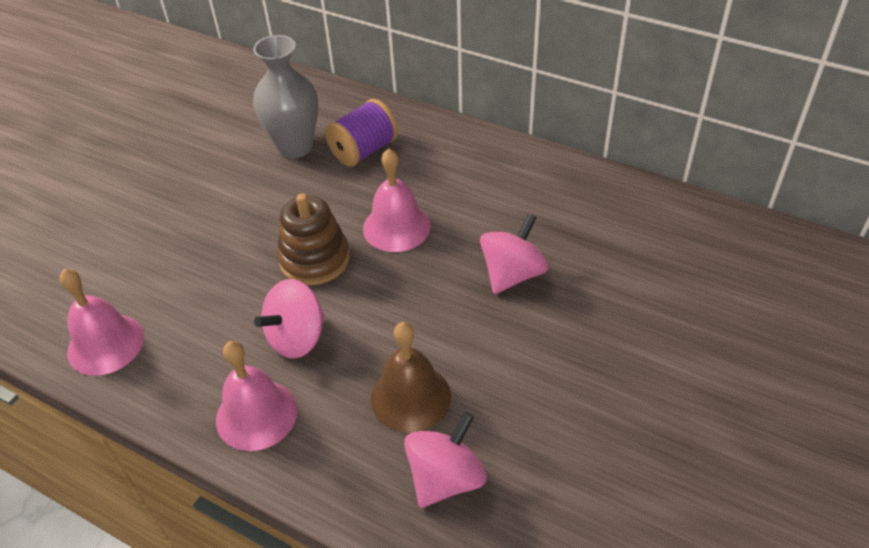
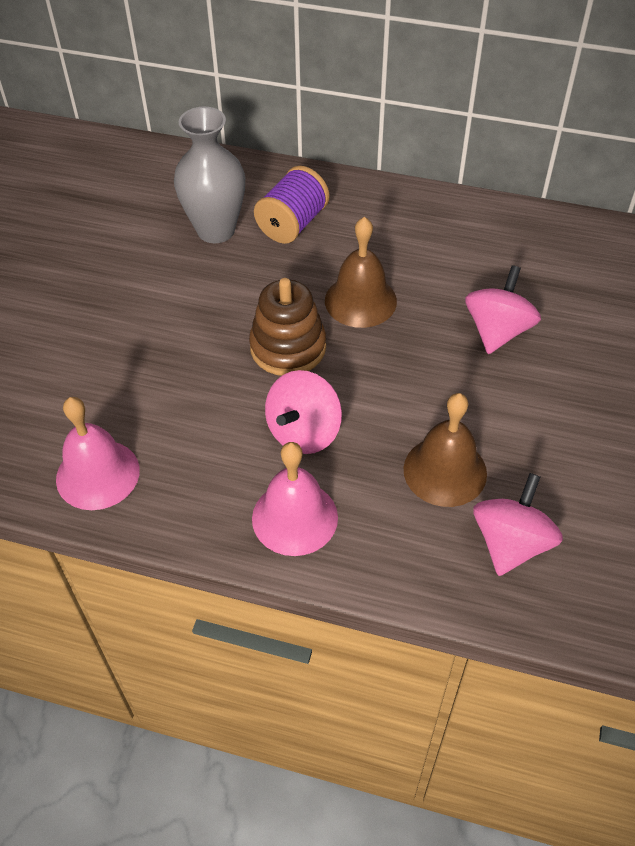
camera: 15 degrees left, 5 degrees up
(396, 227) = (360, 300): pink bell -> brown bell

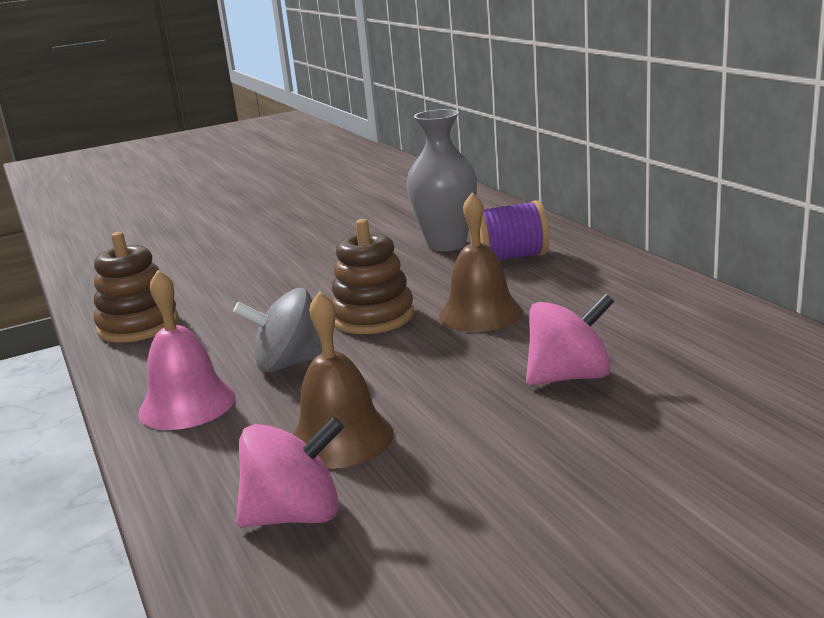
camera: 50 degrees right, 30 degrees down
(97, 474) = (138, 325): pink bell -> brown stacking toy
(304, 432) = (289, 364): pink spinning top -> grey spinning top

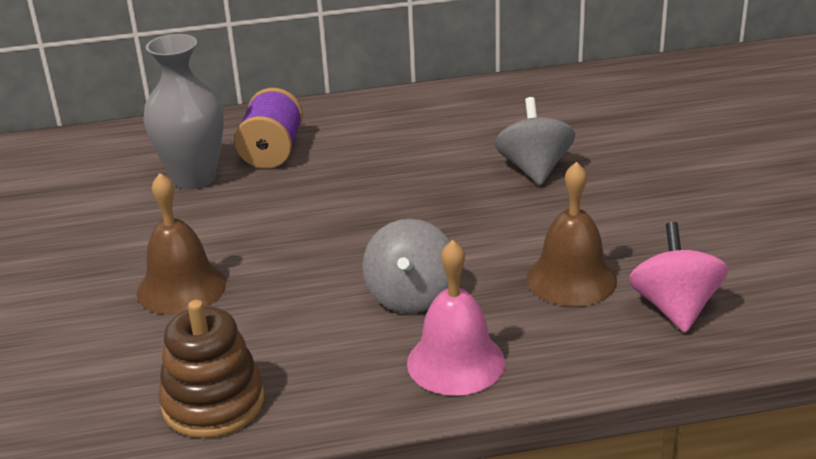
camera: 75 degrees left, 10 degrees up
(373, 317) = (342, 240): brown stacking toy -> none
(480, 313) = (387, 186): brown bell -> brown bell (181, 287)
(569, 377) = (534, 169): pink spinning top -> grey spinning top

